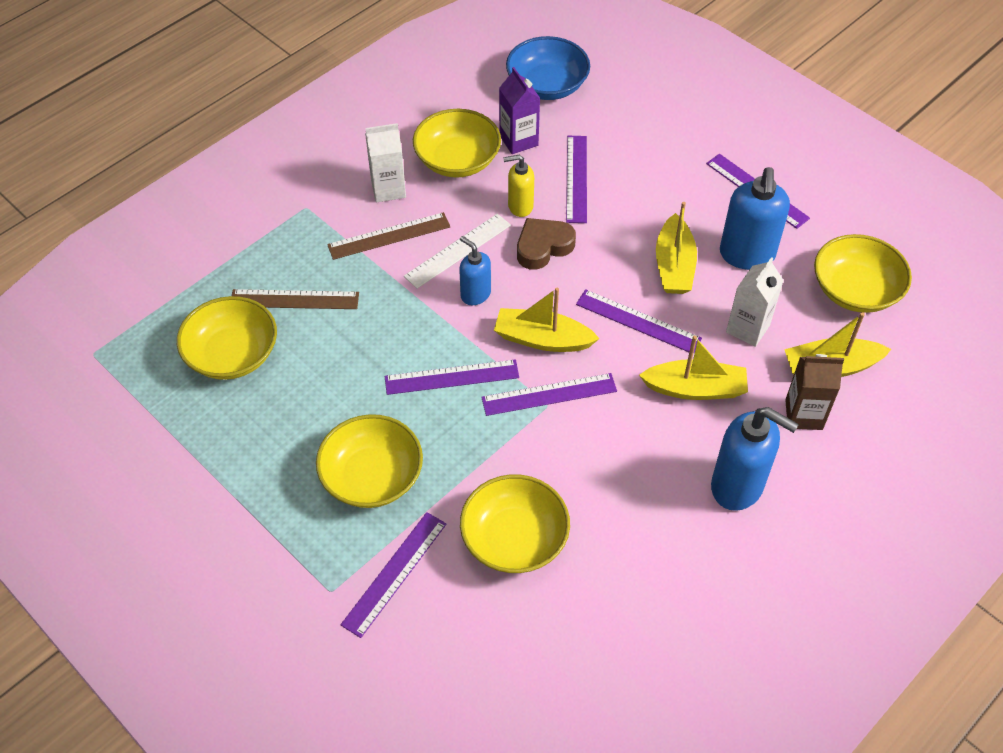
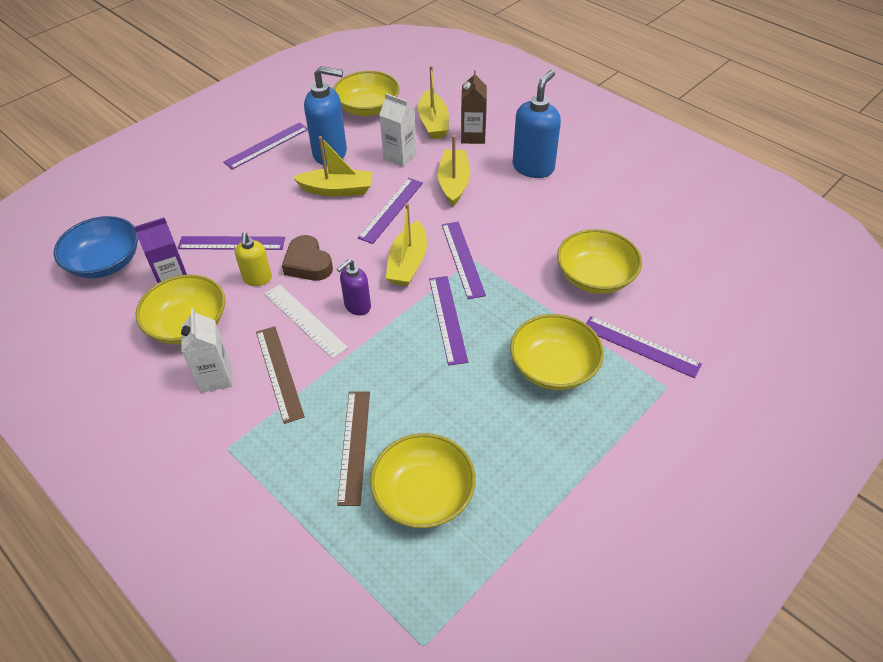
camera: 90 degrees left, 5 degrees down
(475, 294) = (357, 306): blue soap dispenser -> purple soap dispenser

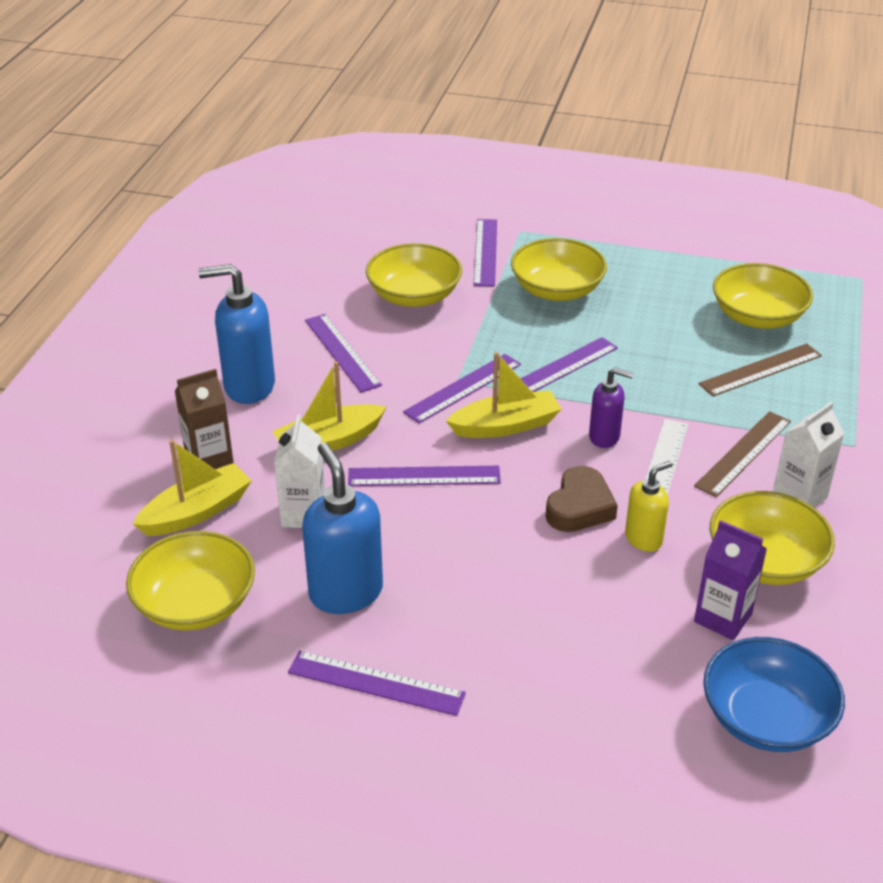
camera: 120 degrees left, 10 degrees down
(231, 243) = (610, 599): purple ruler -> purple ruler (342, 352)
(337, 190) = (423, 545): yellow boat -> none

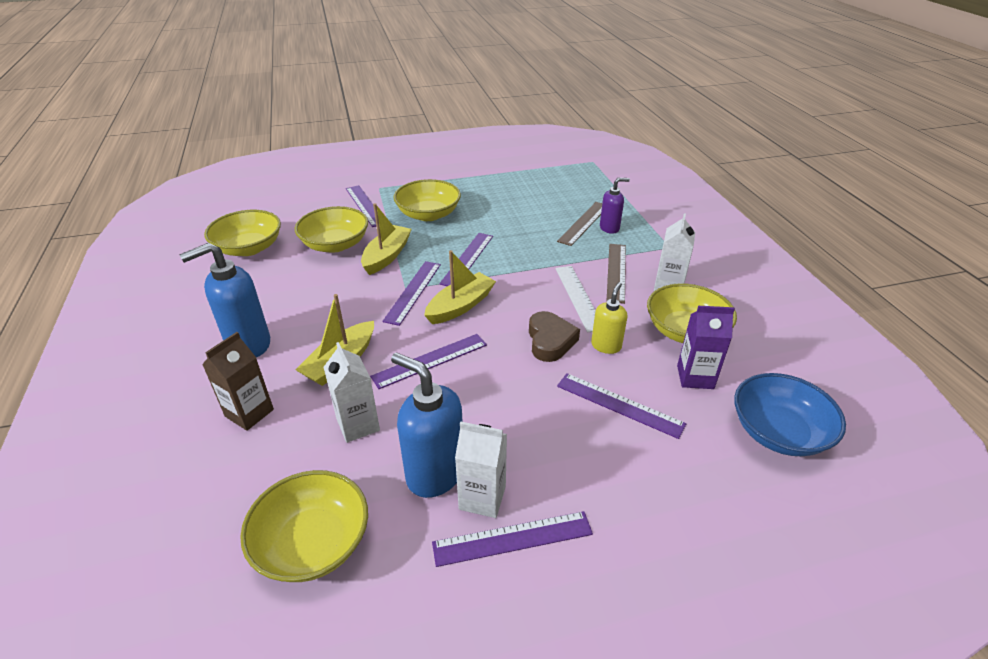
camera: 30 degrees left, 0 degrees up
(196, 512) = (264, 460): yellow boat -> yellow boat (387, 256)
(342, 352) = (308, 296): purple ruler -> purple ruler (619, 405)
(375, 635) = (482, 498): none -> white carton
(604, 437) = (529, 291): purple soap dispenser -> purple soap dispenser (609, 228)
(757, 317) = (557, 195): yellow bowl -> yellow bowl (249, 248)

